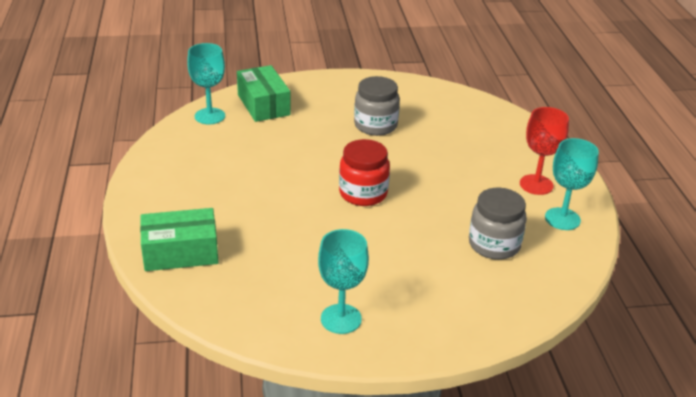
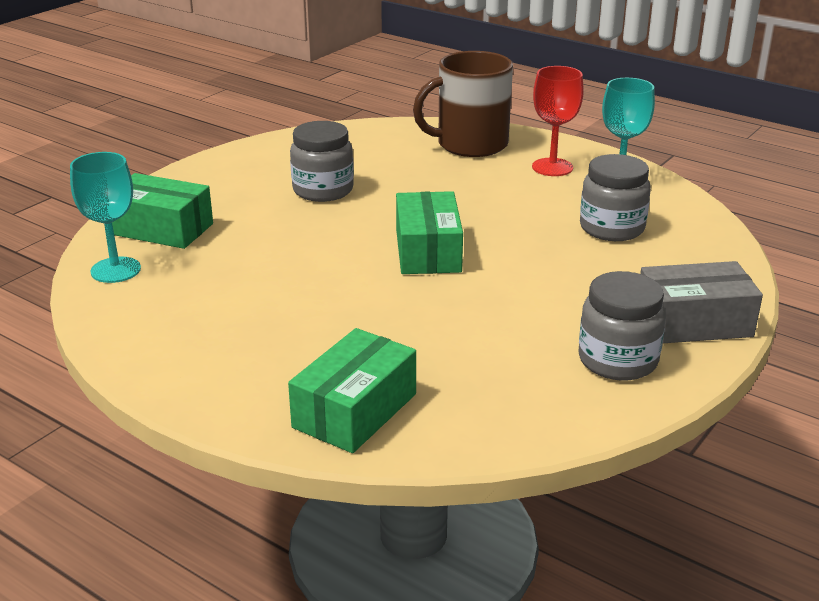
camera: 45 degrees left, 5 degrees down
(341, 319) = (617, 360): turquoise goblet -> grey jar
(363, 193) = (428, 251): red jar -> green box
(425, 330) = (693, 322): none -> grey box
(513, 141) = (470, 144): none -> brown mug

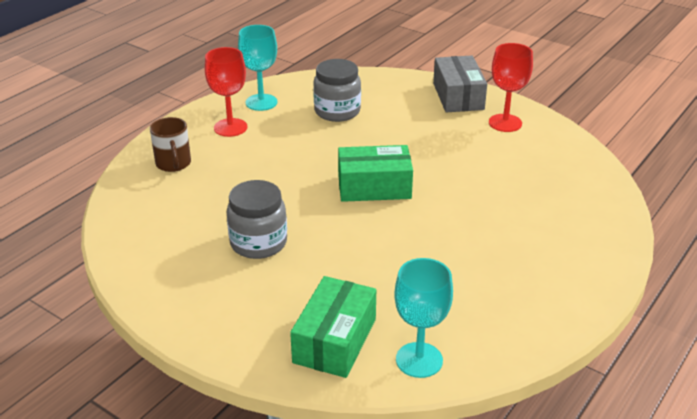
camera: 90 degrees left, 5 degrees up
(355, 410) = (587, 215): green box -> none
(470, 144) = (173, 163): brown mug -> brown mug, size x0.56
(617, 360) = (505, 123): grey jar -> red goblet

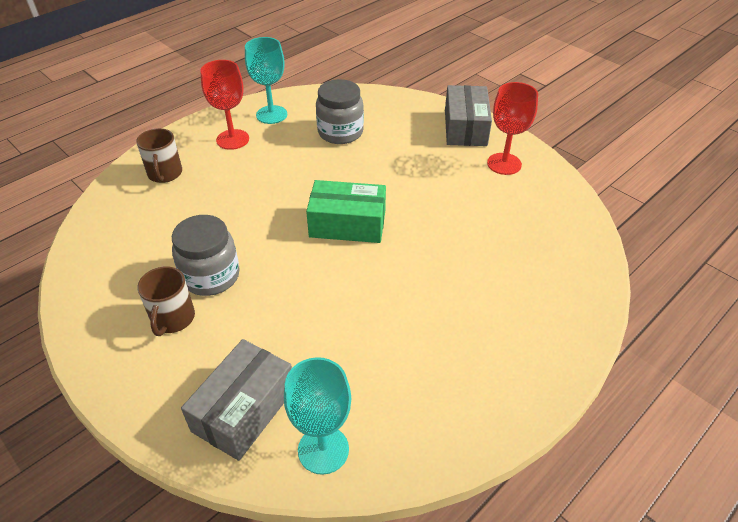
camera: 10 degrees right, 10 degrees up
(236, 280) = (172, 318): none -> brown mug
(335, 340) = (244, 409): green box -> grey box

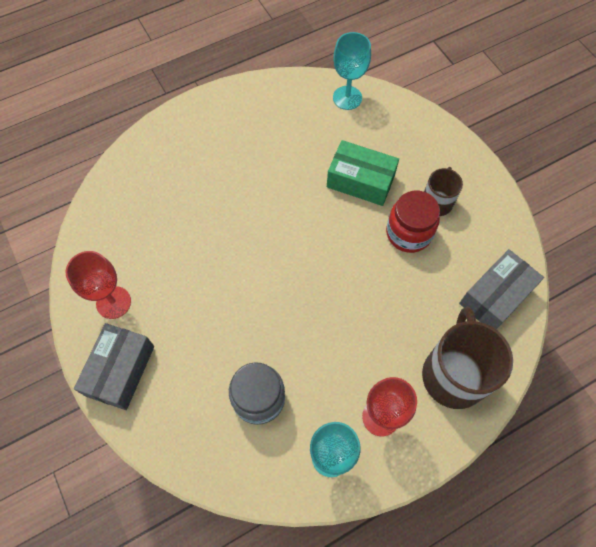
camera: 165 degrees left, 20 degrees up
(165, 173) = (454, 374): brown mug -> brown mug, size x1.80
(211, 276) = (408, 233): grey jar -> red jar
(244, 409) = (390, 129): grey box -> grey box (495, 296)
(347, 224) = (288, 261): green box -> green box (360, 181)

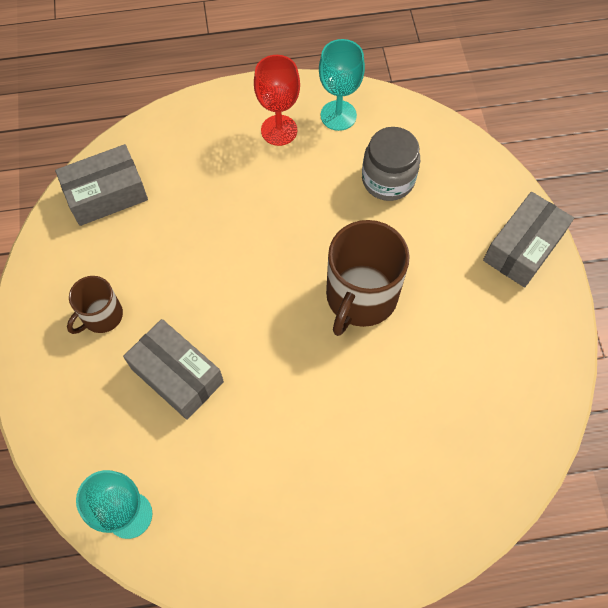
camera: 160 degrees left, 0 degrees up
(113, 302) = (521, 322): red goblet -> none
(360, 181) = (177, 375): green box -> grey box
(408, 233) = (156, 290): red jar -> none
(454, 374) = (192, 142): brown mug -> brown mug (360, 297)

